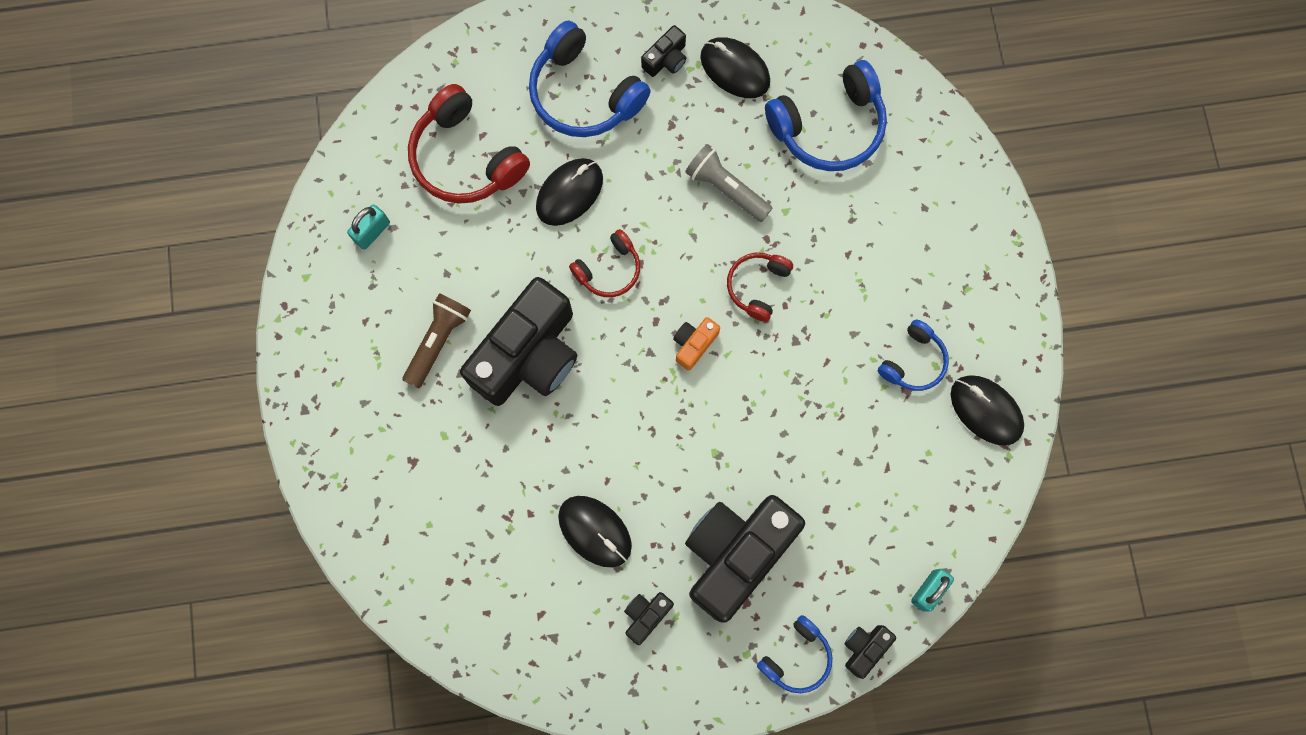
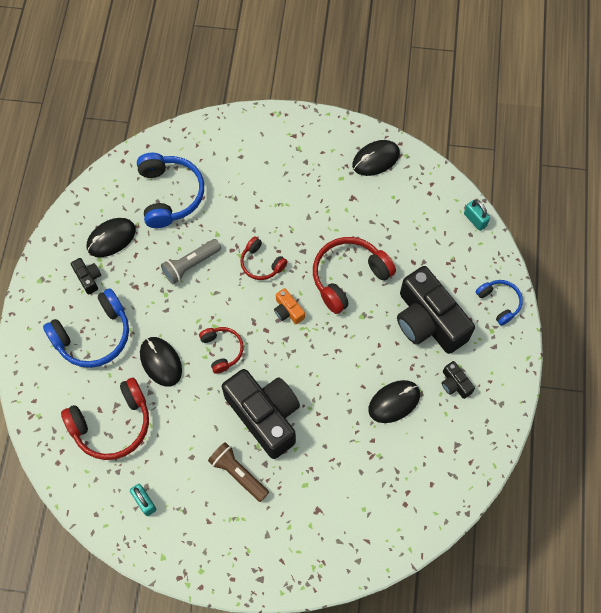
camera: 75 degrees left, 10 degrees down
(772, 418) = (348, 277): none -> red headphones
(864, 648) = (501, 263): black camera -> none
(913, 361) = (335, 189): blue headphones -> none

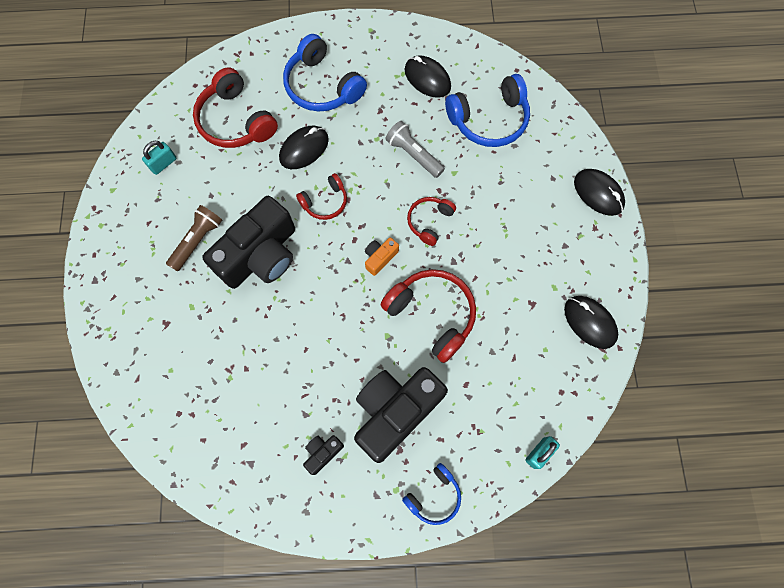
camera: 80 degrees right, 5 degrees up
(88, 278) = (381, 69): black camera -> none
(394, 402) = (292, 386): black mouse -> black mouse (598, 193)

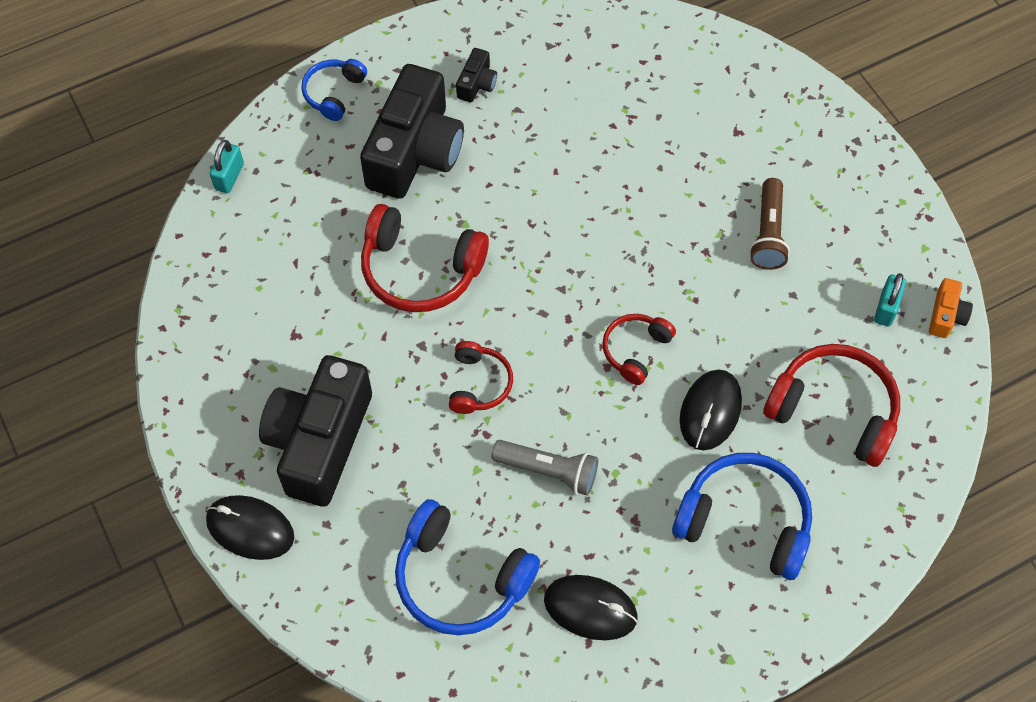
camera: 155 degrees right, 10 degrees down
(260, 255) = (677, 250): black camera -> black camera (320, 441)
(380, 258) = (522, 310): orange camera -> orange camera (946, 315)
(489, 120) = (460, 578): blue headphones -> blue headphones turned 105 degrees counterclockwise
(590, 322) = (210, 343): black mouse -> none

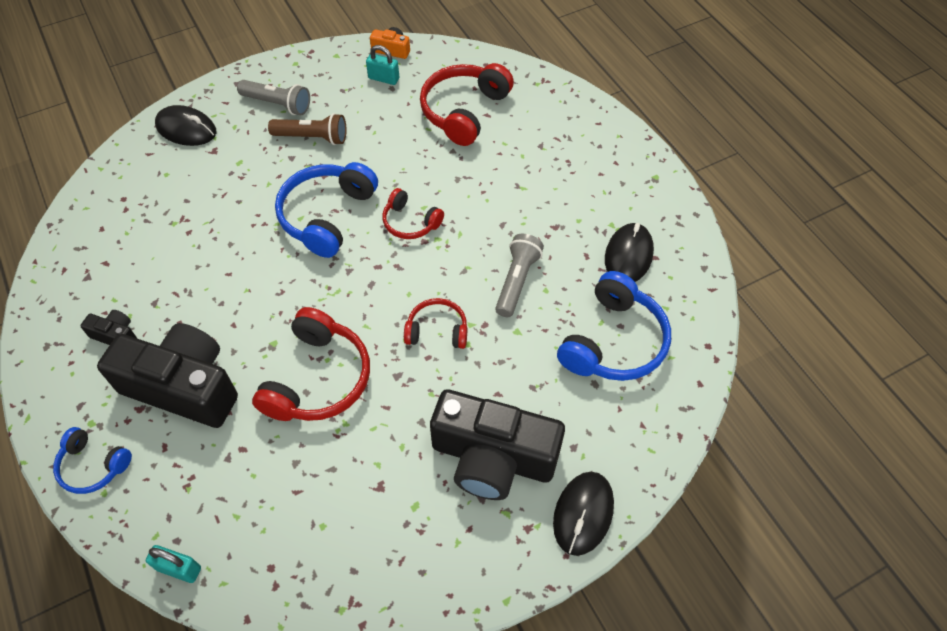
camera: 90 degrees left, 5 degrees down
(710, 411) = (464, 179): black mouse -> black mouse (186, 129)
(745, 521) = (552, 163): blue headphones -> blue headphones (327, 215)
(823, 189) = (277, 104): none -> grey flashlight

